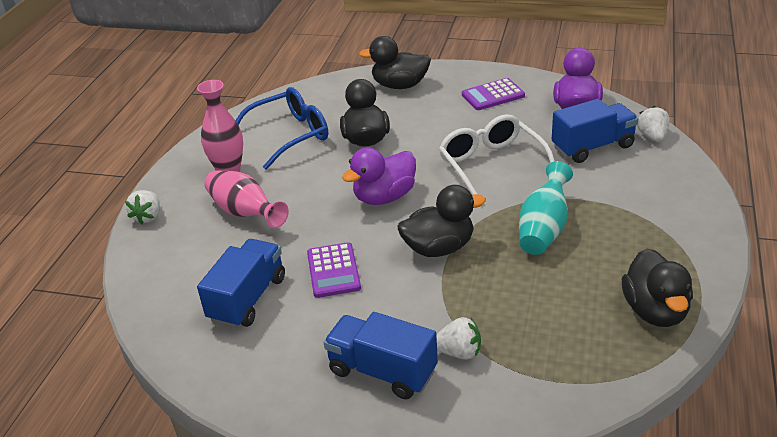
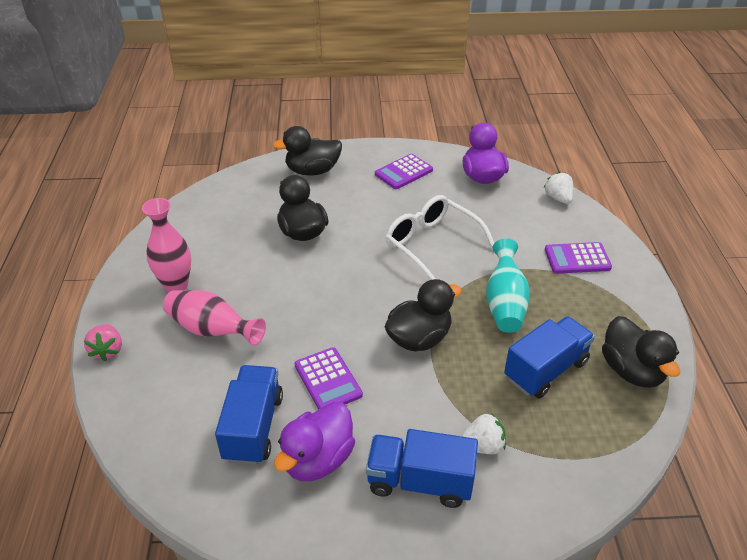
camera: 20 degrees left, 5 degrees up
(148, 217) = (108, 350): white strawberry -> pink strawberry
(289, 135) = (224, 237): blue glasses -> none
(384, 197) = (345, 292): purple duck -> purple duck (317, 459)
(592, 147) = (512, 214): blue truck -> blue truck (545, 370)
(645, 197) = (577, 259): none -> purple calculator

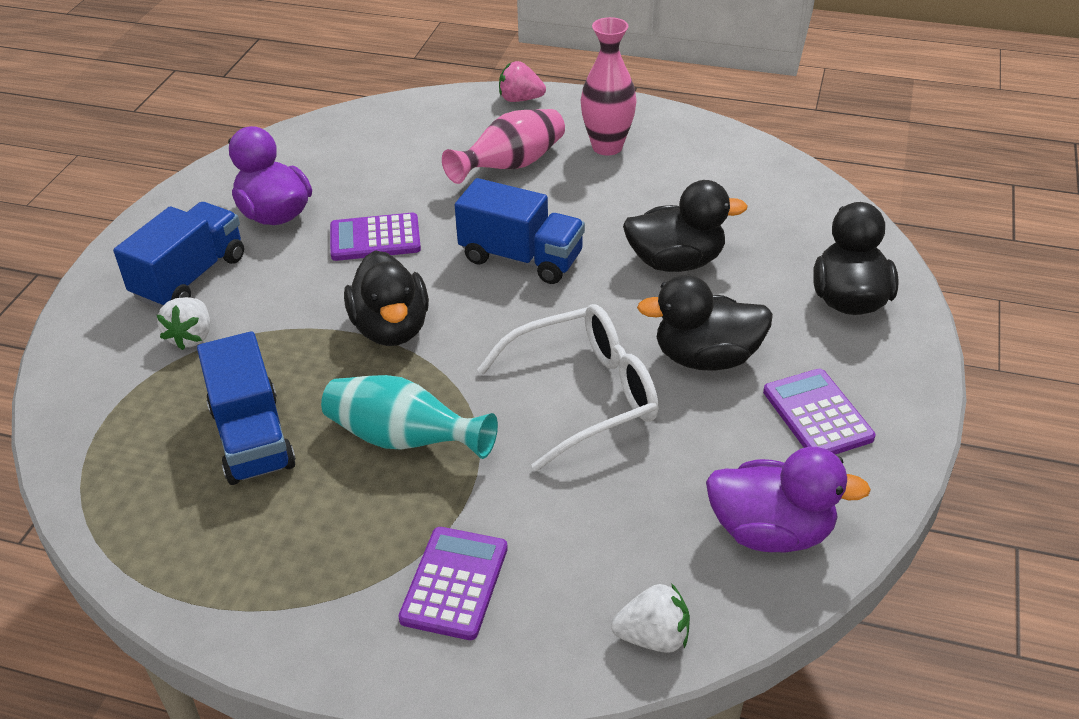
camera: 110 degrees right, 0 degrees up
(253, 427) = (347, 179): blue truck -> blue truck (521, 258)
(631, 371) = (180, 537): black duck -> black duck (706, 358)

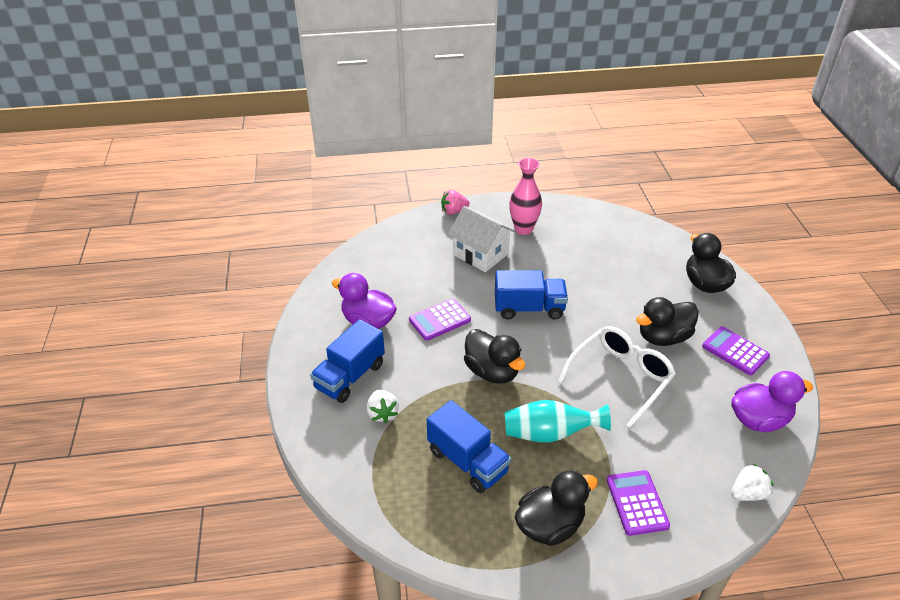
camera: 25 degrees left, 0 degrees up
(190, 277) = (350, 376): blue truck -> blue truck turned 150 degrees counterclockwise
(511, 166) = (480, 254): pink vase -> white house
(676, 262) = (609, 287): black duck -> black duck (550, 525)

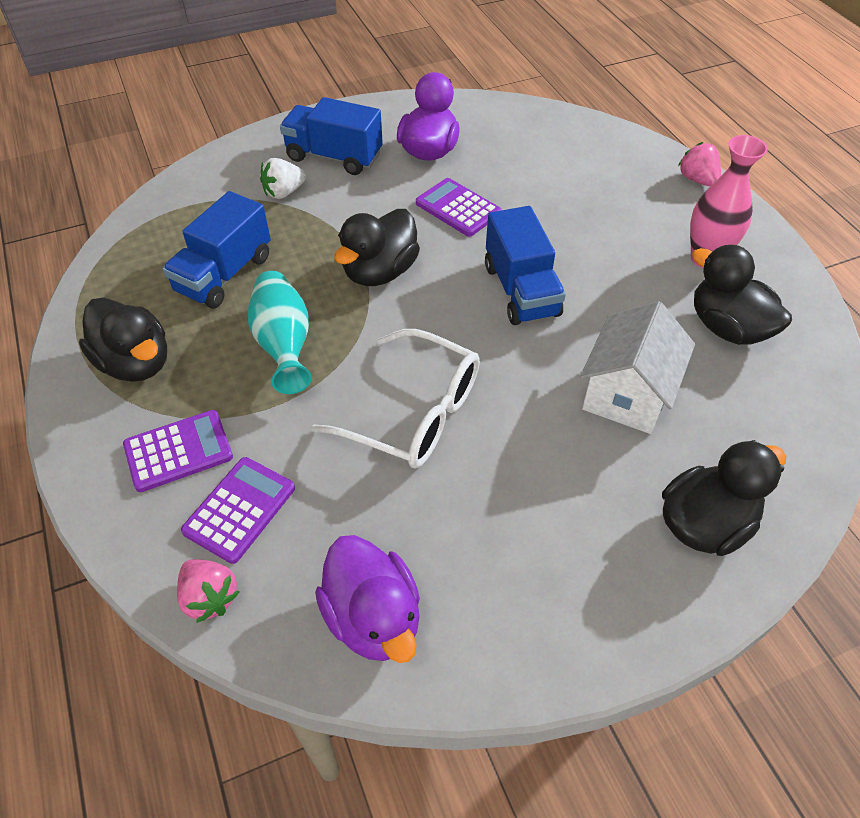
camera: 75 degrees right, 10 degrees up
(480, 254) = (615, 223): white house -> white house (627, 393)
(663, 337) = (527, 463): black duck -> black duck (727, 328)
(735, 351) = (535, 578): purple calculator -> purple calculator (239, 509)
(748, 493) = (210, 597): white strawberry -> pink strawberry

